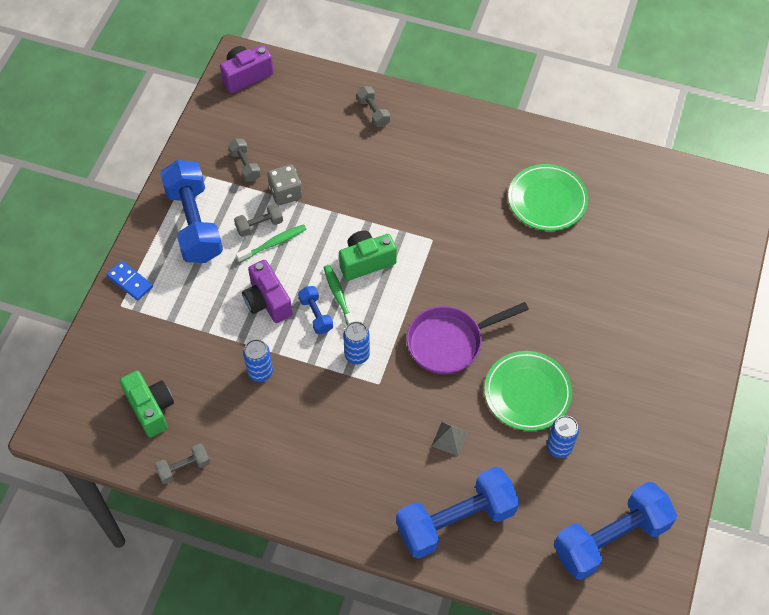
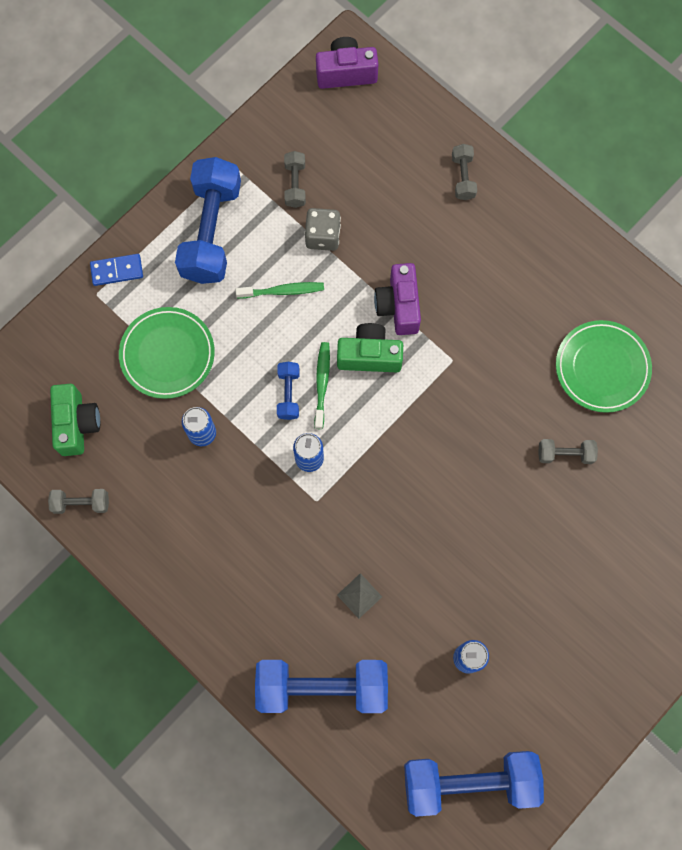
camera: 25 degrees right, 15 degrees up
(130, 281) = (117, 271): blue domino -> blue domino turned 75 degrees counterclockwise
(259, 225) = (277, 263): grey dumbbell -> grey dumbbell (565, 454)
(267, 301) = (245, 356): purple camera -> purple camera (398, 306)
(450, 342) = (412, 488): purple pan -> none
(527, 393) = (465, 582): green plate -> green plate (167, 354)

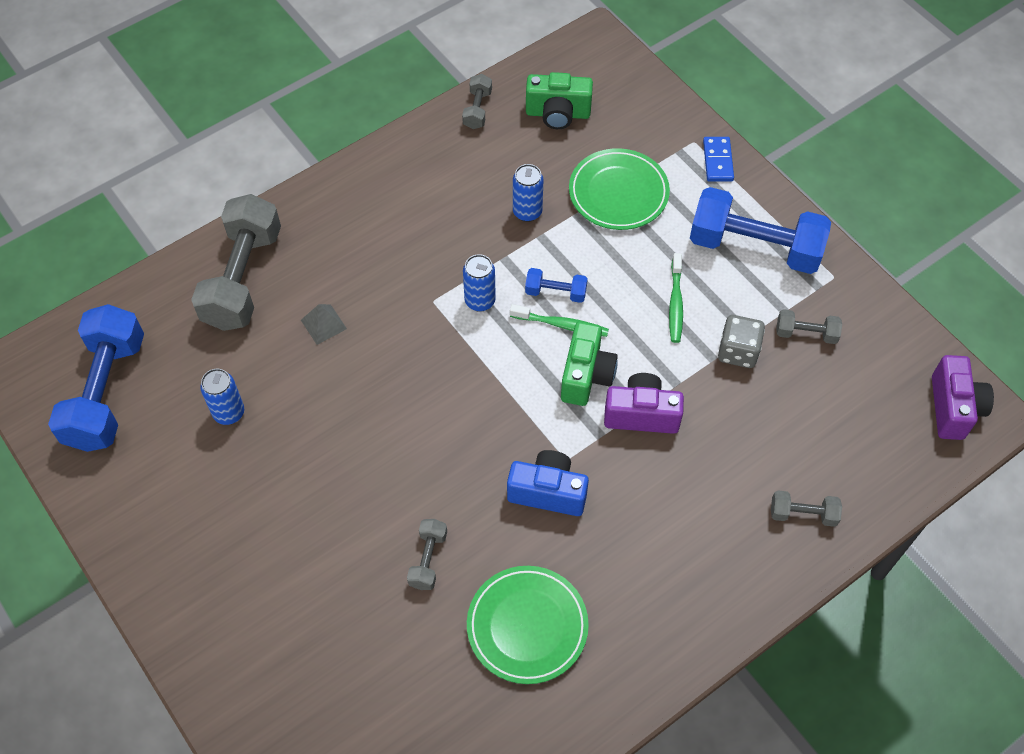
camera: 100 degrees right, 15 degrees down
(322, 687) = (243, 278): blue dumbbell -> grey dumbbell
(485, 370) = (548, 492): none -> blue camera

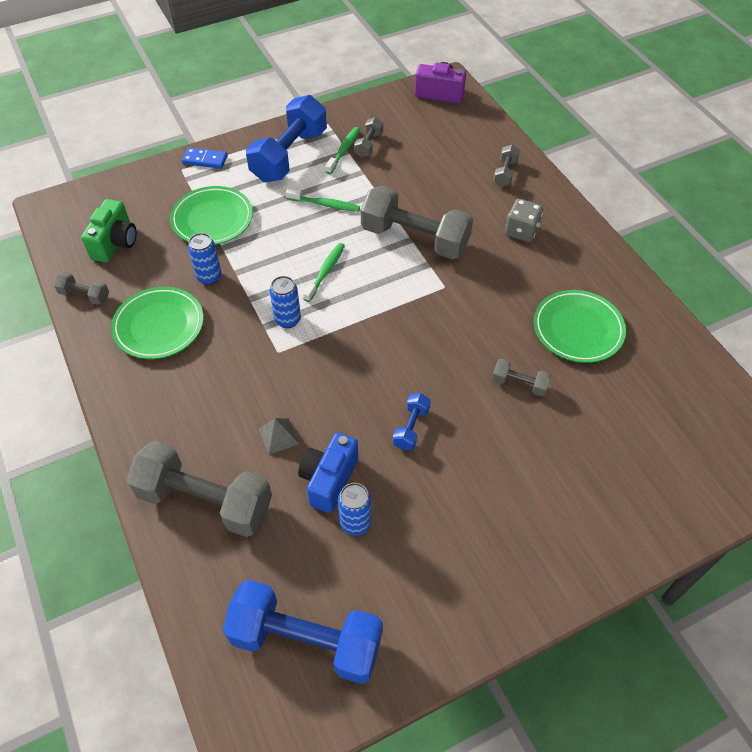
camera: 80 degrees left, 5 degrees down
(449, 184) = (159, 326): none -> green plate
(548, 492) = (470, 301): blue camera -> blue camera (329, 480)
(555, 292) = (294, 271): blue dumbbell -> blue dumbbell (411, 427)
(586, 375) = (374, 264): green camera -> none
(641, 414) = (415, 239): purple camera -> grey dumbbell
(738, 351) = (374, 180): grey dice -> grey dice (521, 231)
(785, 306) = (344, 150): none -> green toothbrush

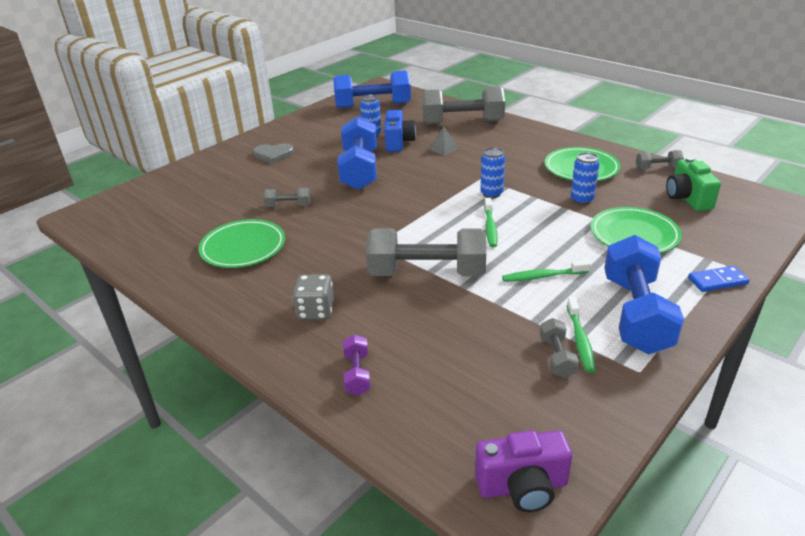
camera: 160 degrees right, 20 degrees down
(411, 427) = (359, 170): blue dumbbell -> blue dumbbell, size x2.21
(505, 173) = (357, 374): grey dumbbell -> purple dumbbell
(520, 522) = (273, 154): none -> grey heart

